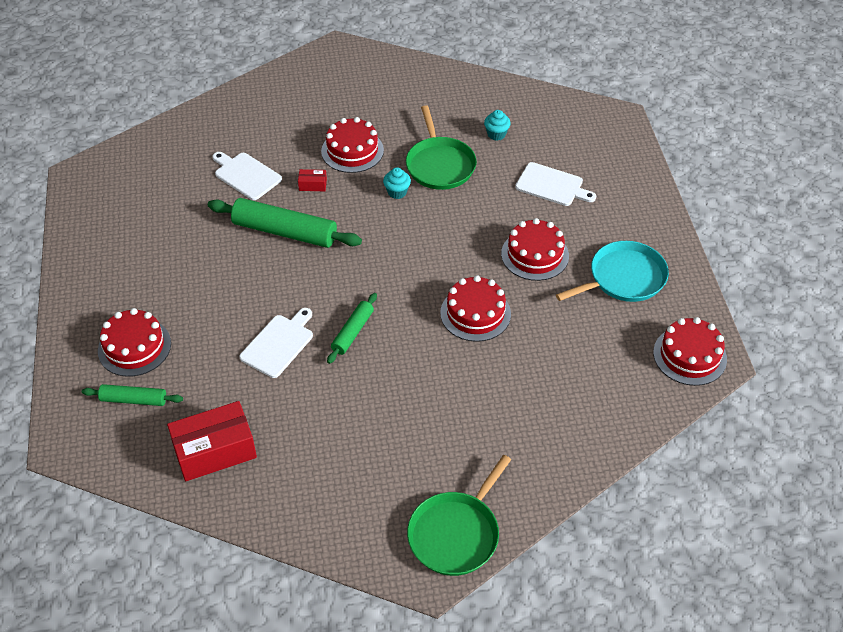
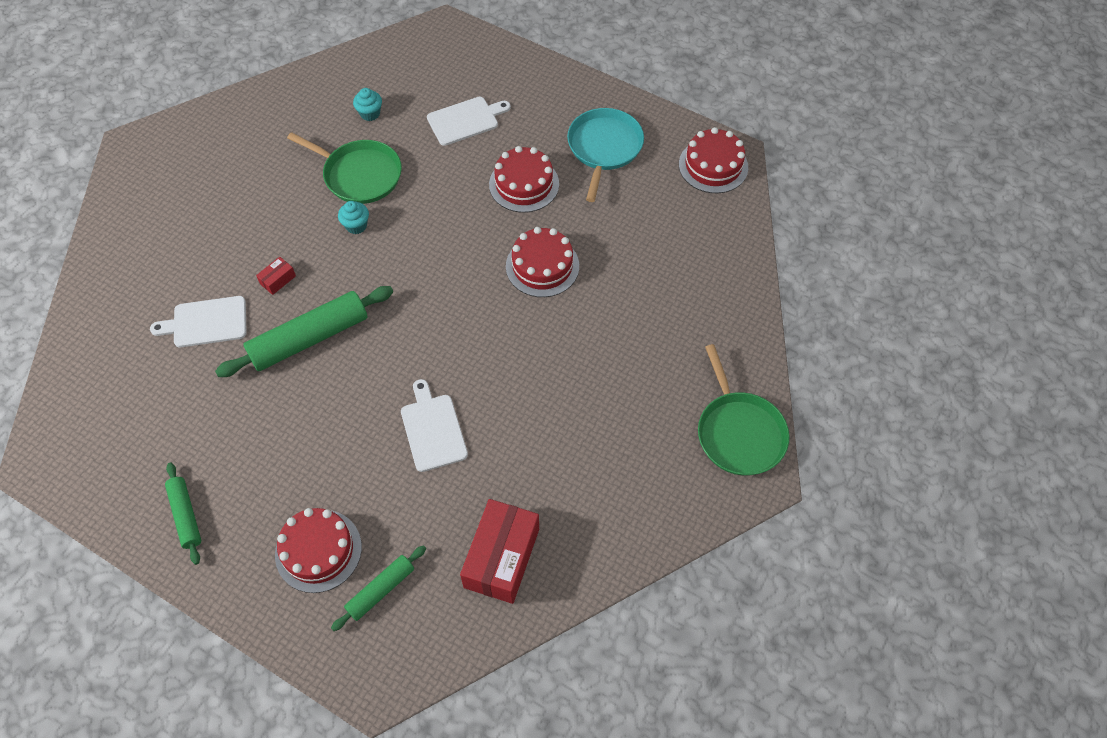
camera: 50 degrees left, 10 degrees up
(352, 151) = (271, 223): red cake -> none
(353, 332) = (475, 365): green rolling pin -> green rolling pin (186, 515)

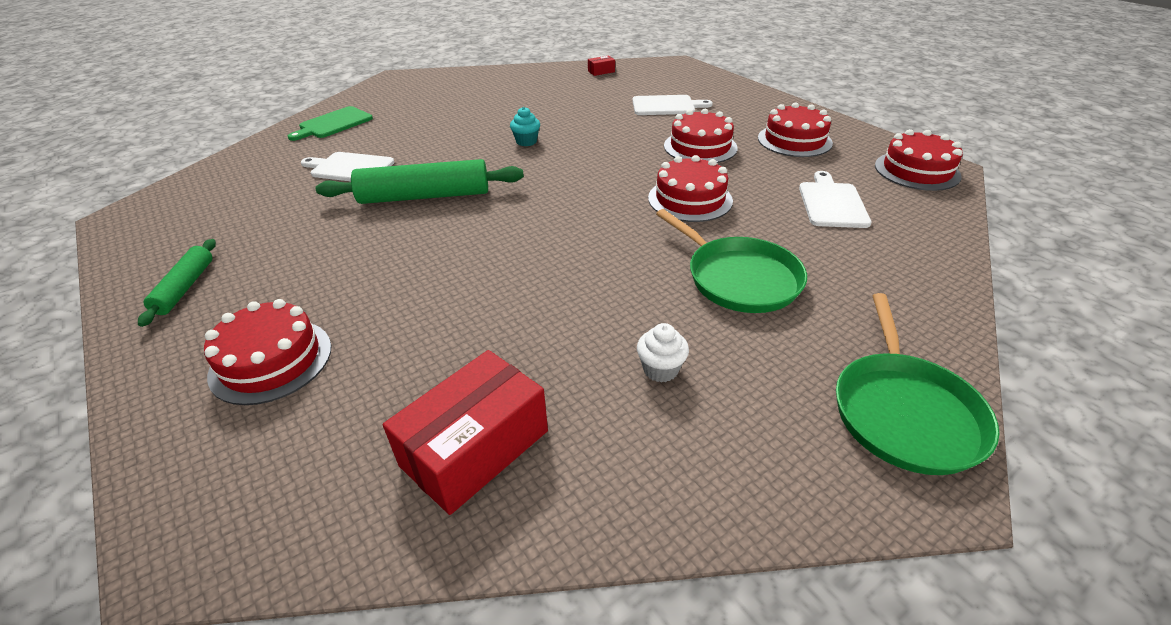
camera: 25 degrees right, 20 degrees down
(129, 257) = (333, 124): none -> green cutting board
(278, 280) = (432, 157): red box -> red box (601, 71)
(359, 175) = (552, 117): green pan -> green pan (739, 278)
(370, 114) = (586, 91): turquoise cupcake -> none
(380, 590) = (297, 428): green rolling pin -> none
(433, 429) = (487, 291): white cutting board -> white cutting board (832, 203)
(587, 455) = (660, 369): none -> white cupcake
(604, 148) = (794, 140): turquoise pan -> red cake

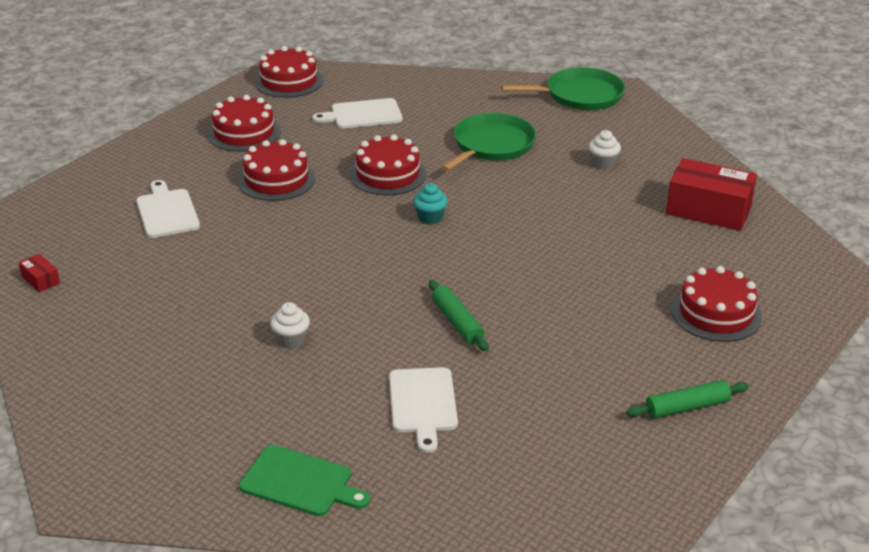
camera: 110 degrees left, 5 degrees down
(424, 196) = (457, 322): green rolling pin -> green rolling pin, size x0.55
(469, 133) = (291, 340): none -> white cupcake
(526, 141) = (301, 289): turquoise cupcake -> turquoise cupcake (430, 218)

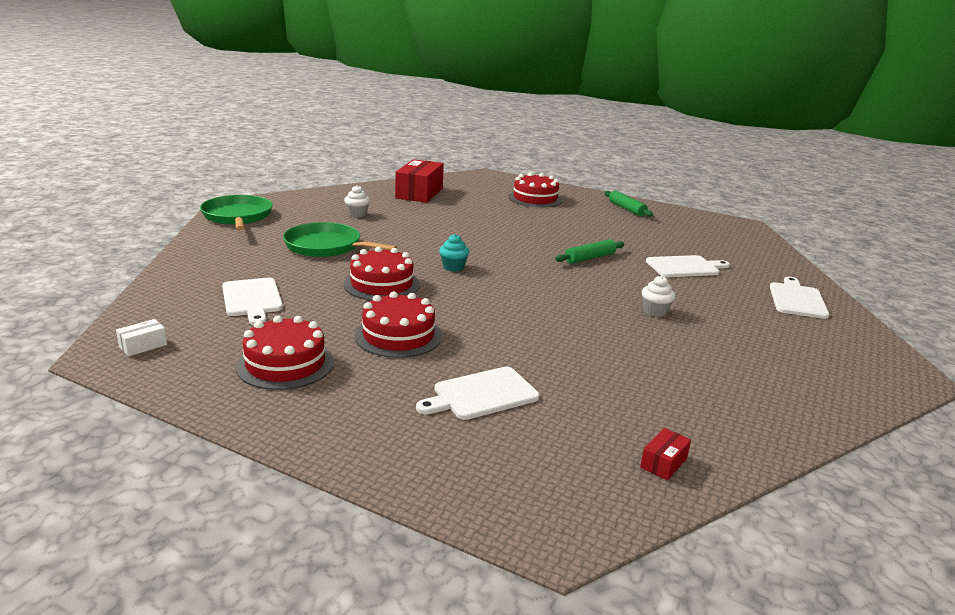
camera: 100 degrees left, 10 degrees down
(289, 81) = (143, 346): red cake -> white box
(300, 482) = (797, 299): green cutting board -> white cutting board

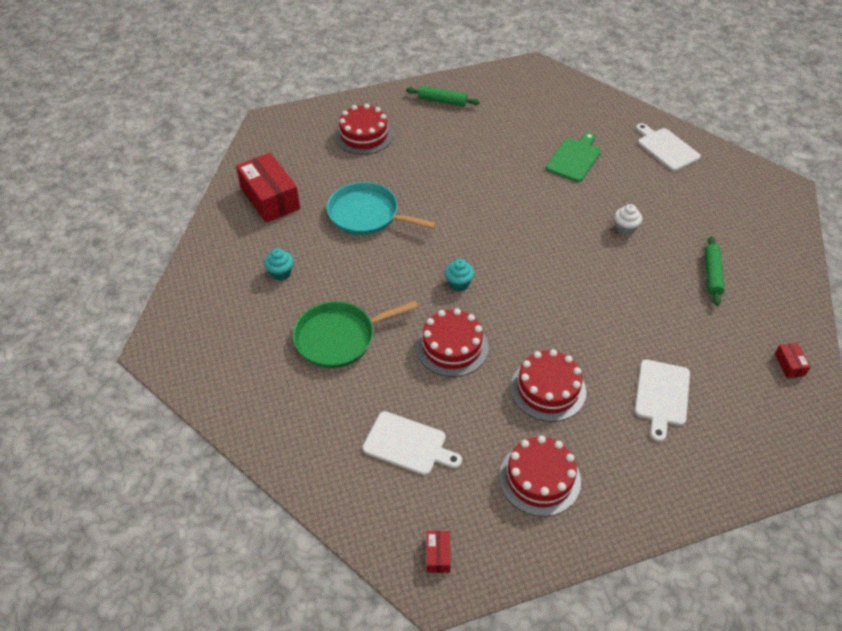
camera: 45 degrees left, 25 degrees up
(143, 346) = (438, 555): white box -> red box
(237, 216) = (196, 363): green pan -> none
(357, 214) = (281, 273): white cupcake -> turquoise cupcake
(462, 220) = (367, 214): none -> turquoise pan
(590, 258) = (514, 195): green rolling pin -> green rolling pin (712, 274)
(685, 267) = (574, 158): white cutting board -> green cutting board

